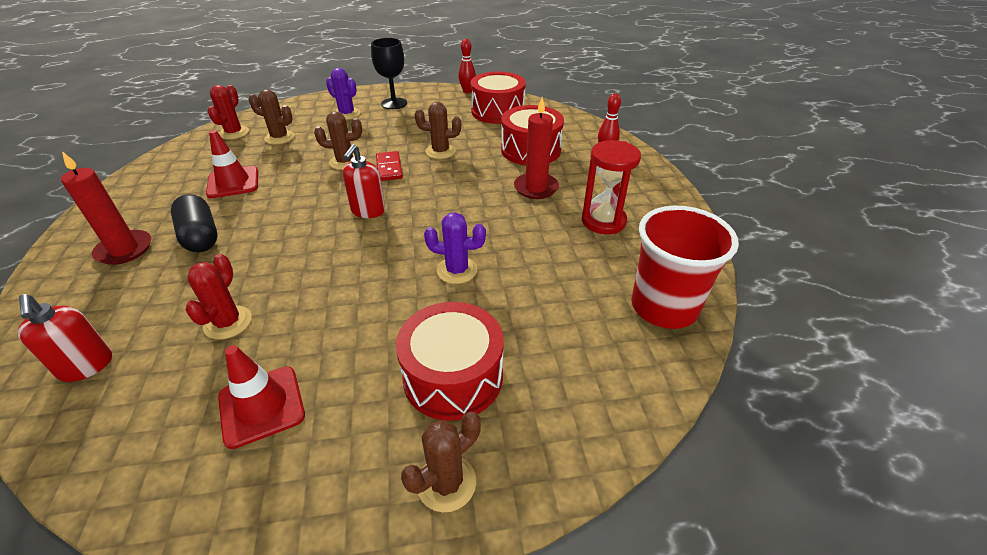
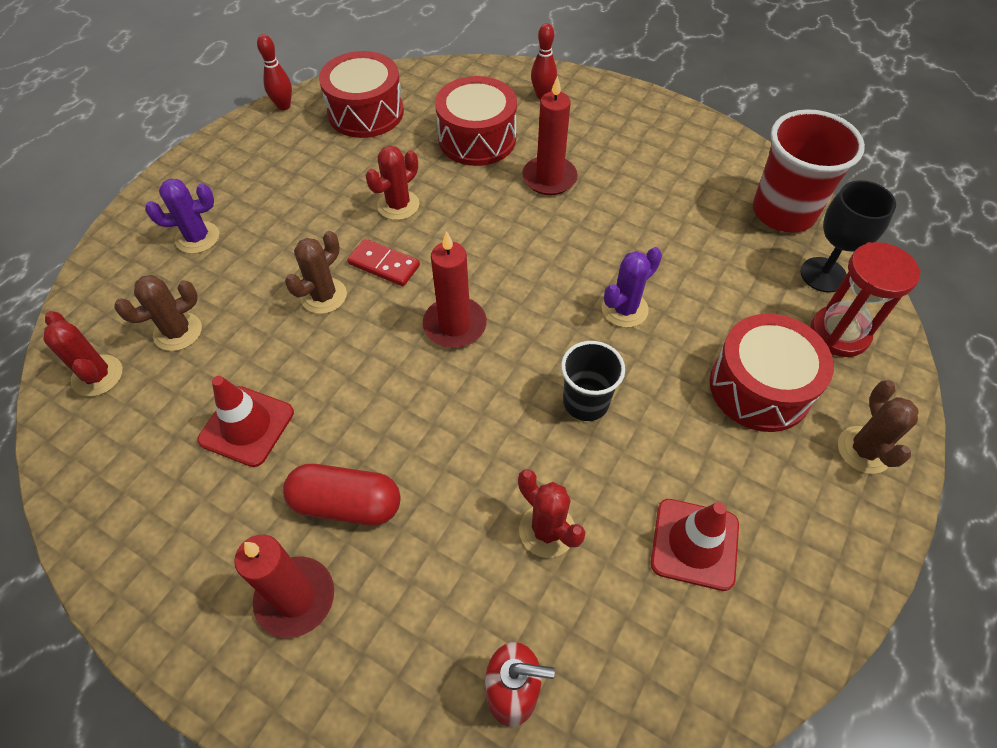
camera: 50 degrees left, 15 degrees up
(200, 236) = (346, 504): black capsule -> red capsule
(353, 290) = (586, 402): none -> black cup
(368, 211) = (455, 325): red soap dispenser -> red candle
(394, 103) = (228, 182): black goblet -> black goblet (823, 275)
(440, 151) = (398, 205): brown cactus -> red cactus
(603, 221) = (646, 170): red hourglass -> red hourglass (839, 333)

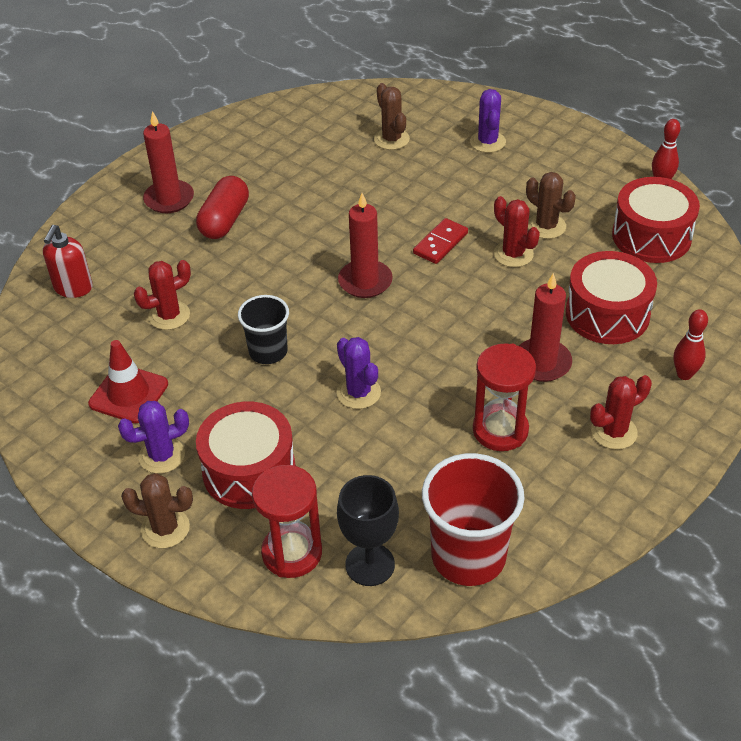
camera: 100 degrees right, 10 degrees down
(97, 376) = (361, 108): red cactus -> red cactus (614, 432)
(247, 426) = (300, 175): red traffic cone -> none
(323, 296) = (412, 209): brown cactus -> brown cactus (546, 226)
(639, 201) = (500, 430): none -> red hourglass
(773, 479) = (162, 456): none -> purple cactus

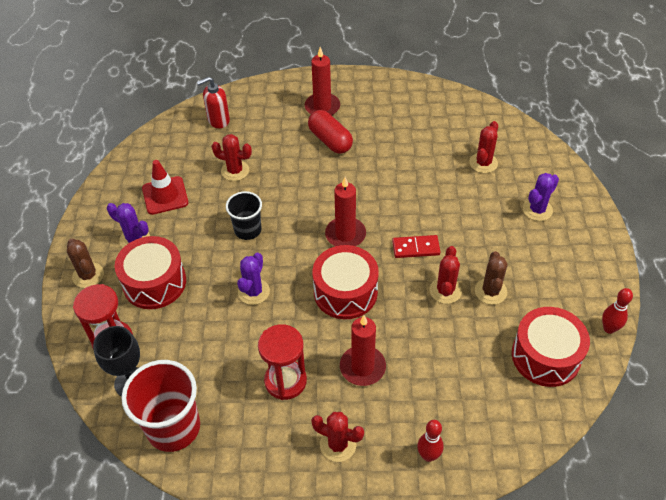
camera: 50 degrees right, 5 degrees up
(224, 220) = (330, 140): red capsule -> red capsule turned 75 degrees clockwise
(391, 139) = (483, 163): brown cactus -> red cactus
(607, 314) = (442, 376): red drum -> red drum (345, 292)

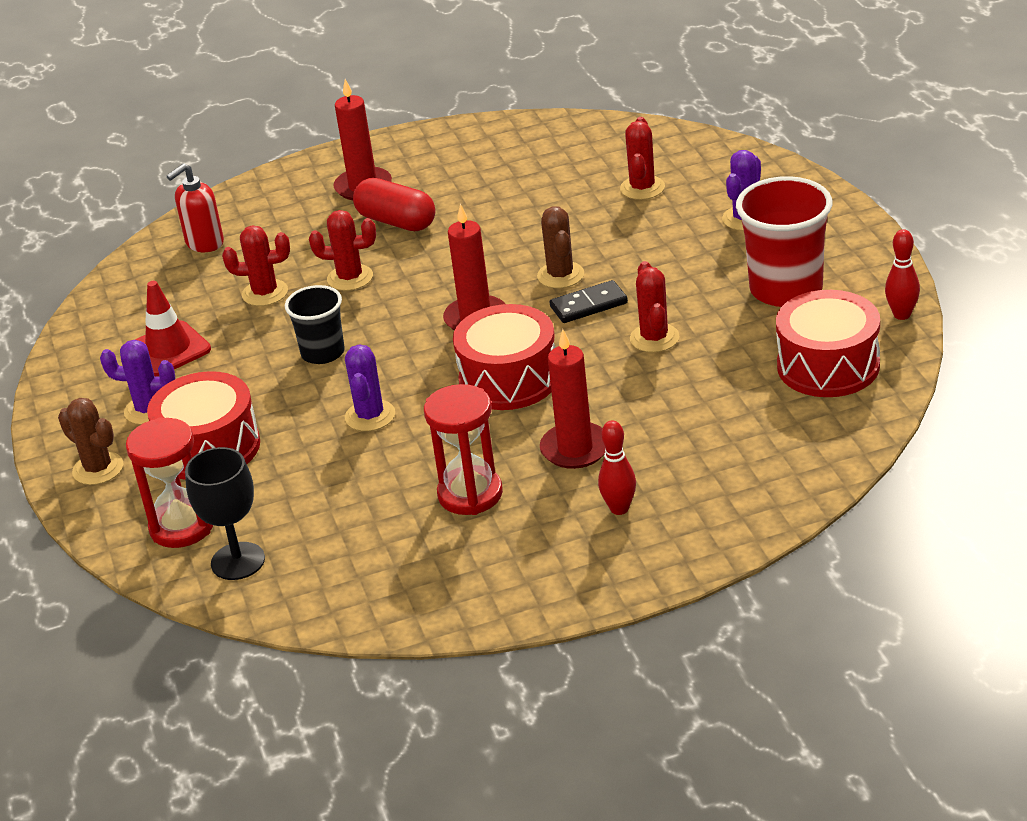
camera: 15 degrees left, 15 degrees down
(173, 427) = (330, 588): red cup -> red cup (786, 289)
(338, 444) = (581, 535): red cactus -> red cactus (350, 278)
(416, 248) = (588, 305): red domino -> black domino
(428, 455) = (714, 509): red bowling pin -> red bowling pin (619, 509)
(490, 291) = (719, 321): brown cactus -> brown cactus (560, 275)

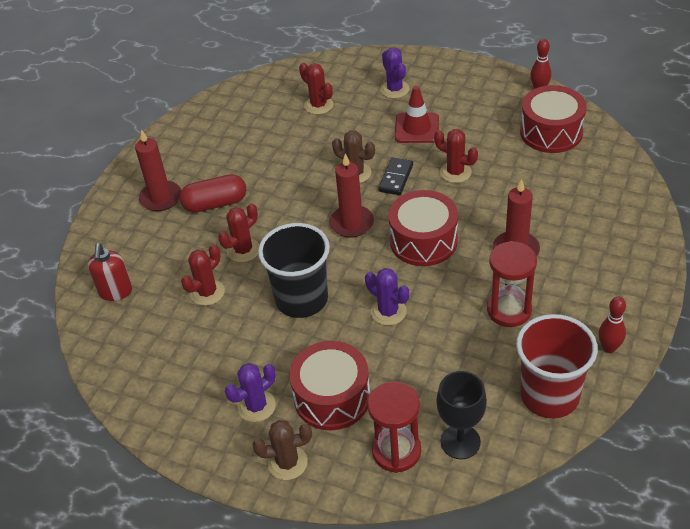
camera: 50 degrees left, 10 degrees up
(168, 349) = (205, 365): red traffic cone -> red traffic cone (417, 128)
(323, 353) = (301, 299): black cup -> black cup, size x1.65
(619, 509) = (585, 262): red bowling pin -> red bowling pin (609, 348)
(786, 289) = (472, 110): red cup -> red cup (549, 395)

